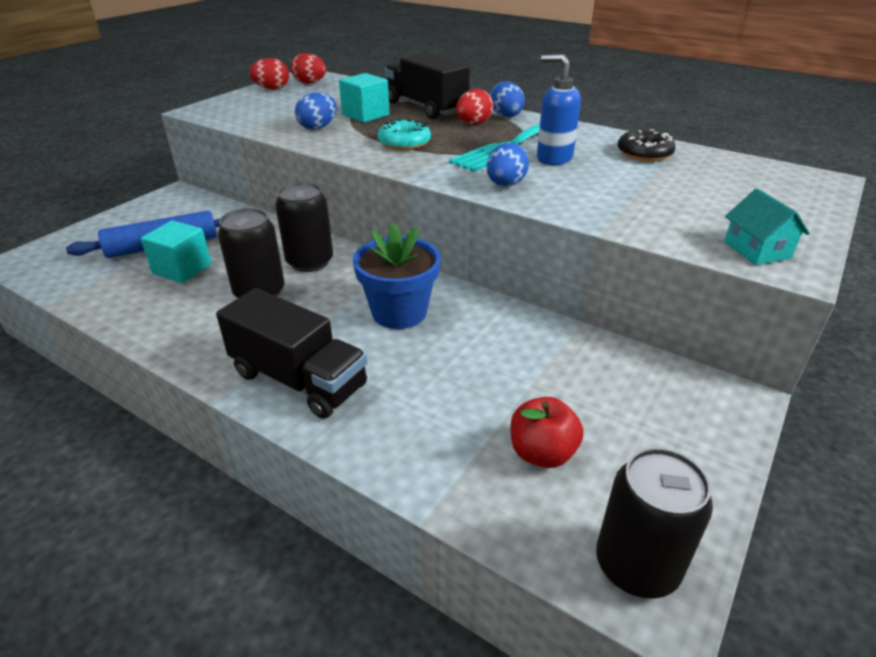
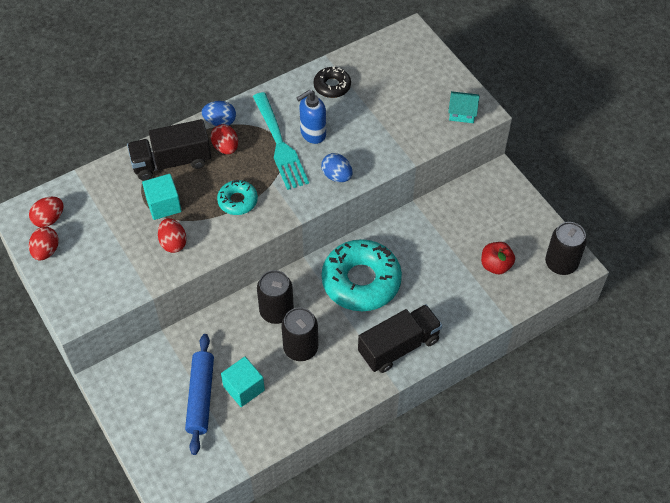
camera: 65 degrees left, 20 degrees up
(318, 127) = (173, 243): blue egg -> red egg
(399, 312) = (361, 281): blue flower pot -> turquoise donut

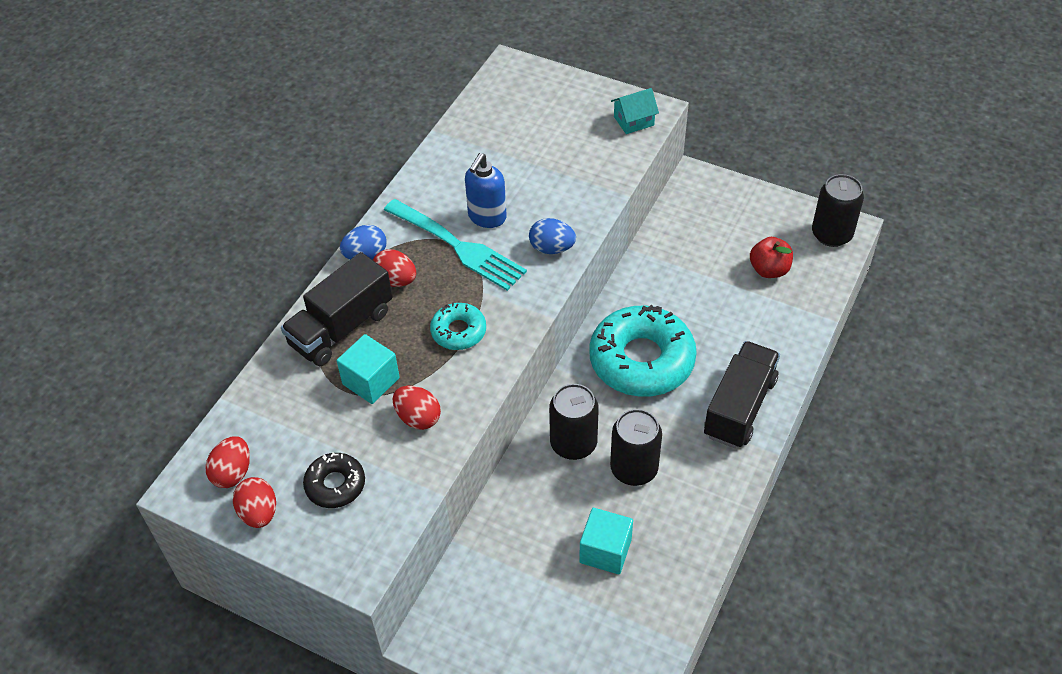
camera: 30 degrees left, 5 degrees down
(201, 397) = (562, 590): blue rolling pin -> none
(332, 86) = (467, 158): black donut -> black donut (335, 485)

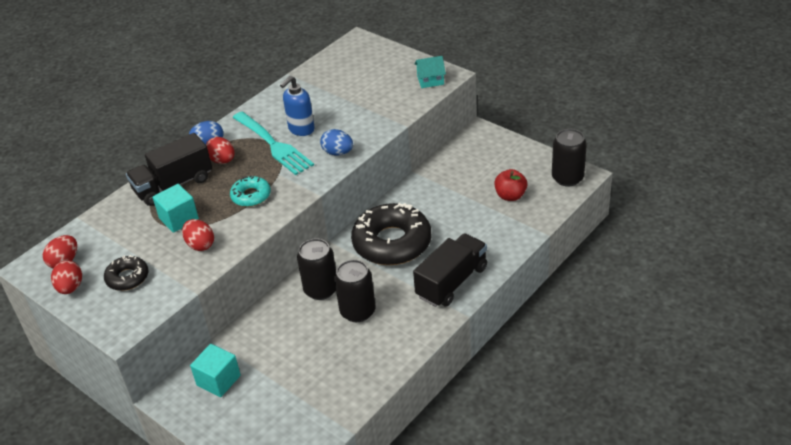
camera: 15 degrees right, 10 degrees down
(605, 551) = (315, 361): turquoise cube -> turquoise cube (218, 380)
(641, 360) = (392, 243): turquoise donut -> black donut

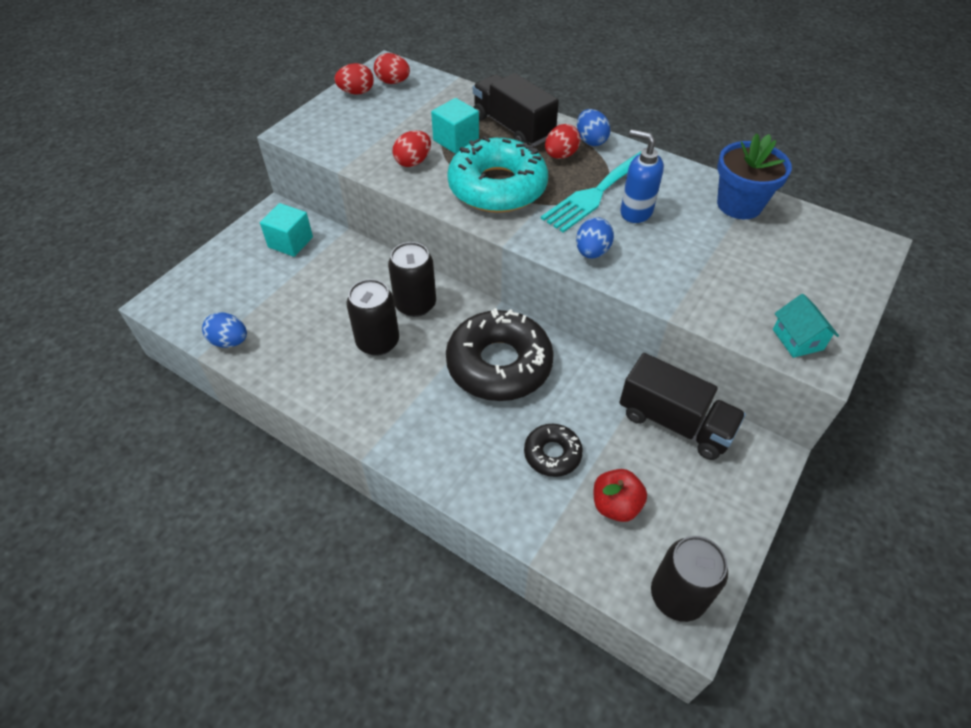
camera: 80 degrees right, 10 degrees up
(127, 278) = (366, 123): black donut -> black donut (552, 454)
(251, 196) = (497, 187): turquoise donut -> turquoise donut, size x2.01
(306, 84) = (739, 204): none -> blue flower pot
(339, 411) = (229, 341): none -> blue egg
(452, 282) = (425, 436): black truck -> black truck (674, 422)

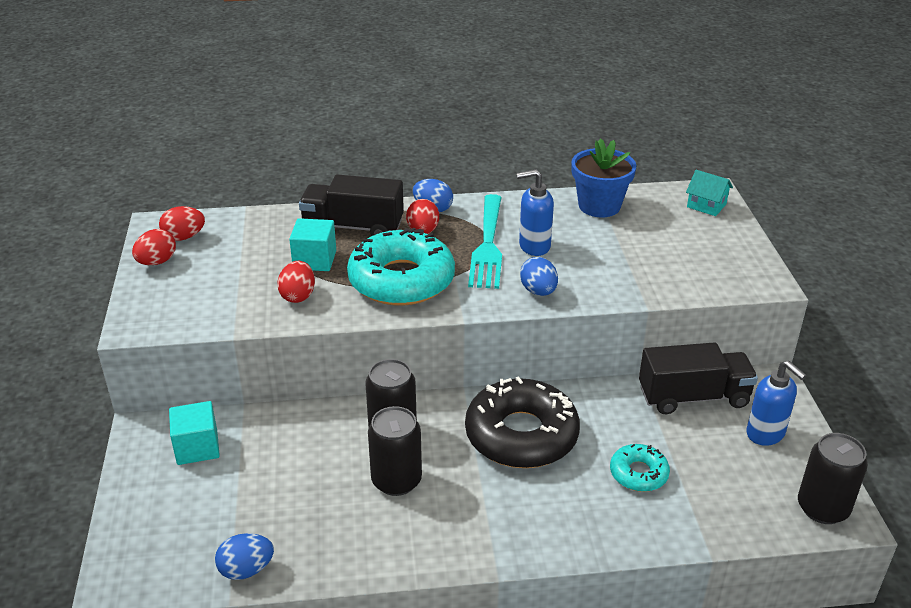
camera: 40 degrees left, 15 degrees down
(552, 454) = (638, 473): black donut -> turquoise donut
(615, 505) = (720, 478): red apple -> none
(703, 496) = (766, 434): none -> blue soap dispenser
(797, 339) = (739, 277): turquoise house -> turquoise house (706, 205)

